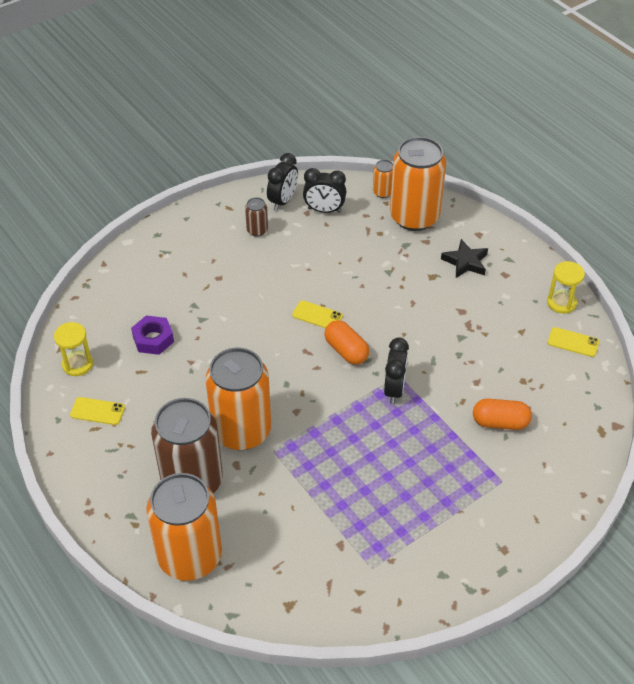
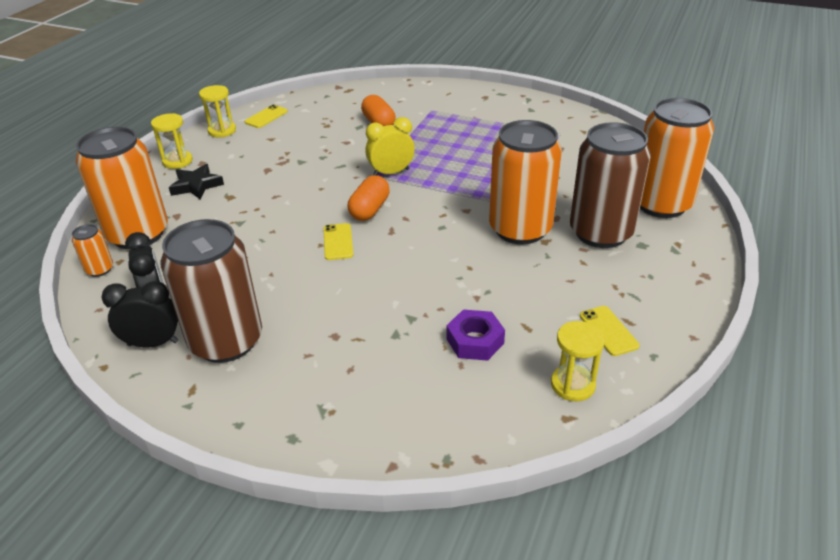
camera: 120 degrees left, 10 degrees down
(257, 230) = (226, 341): brown can -> brown can, size x2.36
(394, 389) = (391, 173): black clock -> yellow clock
(518, 261) = (177, 161): none -> yellow hourglass
(573, 342) = (266, 117): yellow phone -> yellow phone turned 45 degrees clockwise

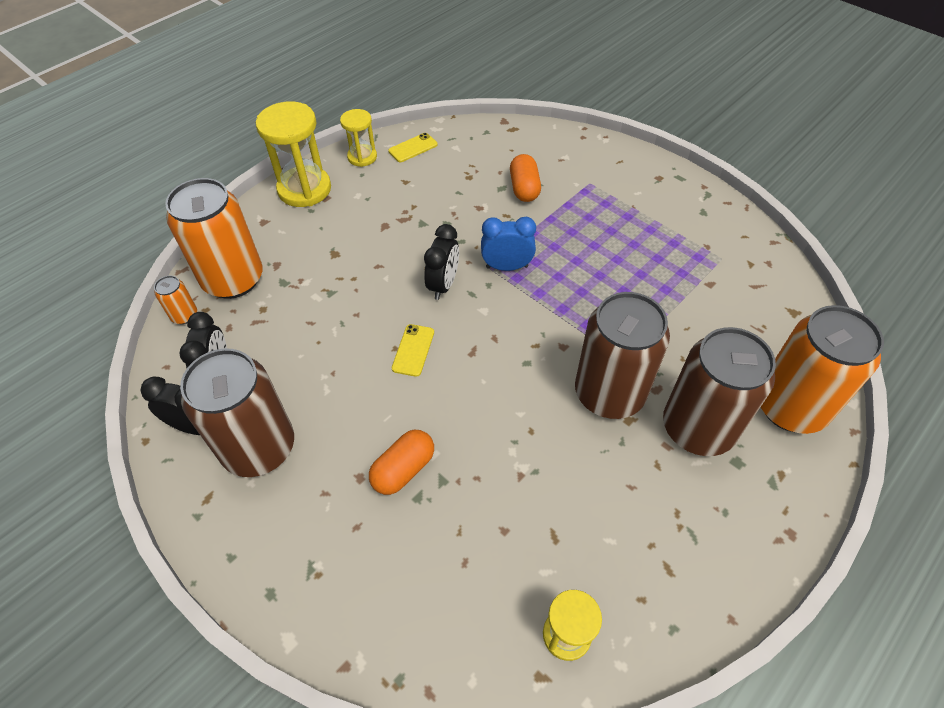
camera: 20 degrees right, 15 degrees up
(177, 161) = (304, 189): yellow hourglass -> yellow hourglass, size x1.74
(196, 185) = (309, 228): black star -> none
(342, 195) = (443, 285): none -> black clock
(369, 210) = (463, 314): orange capsule -> orange capsule (403, 469)
(391, 173) = (507, 267): yellow clock -> blue clock
(475, 341) = (492, 536): purple nut -> none
(520, 229) = (609, 393): orange can -> brown can
(608, 331) = (639, 574): yellow phone -> none

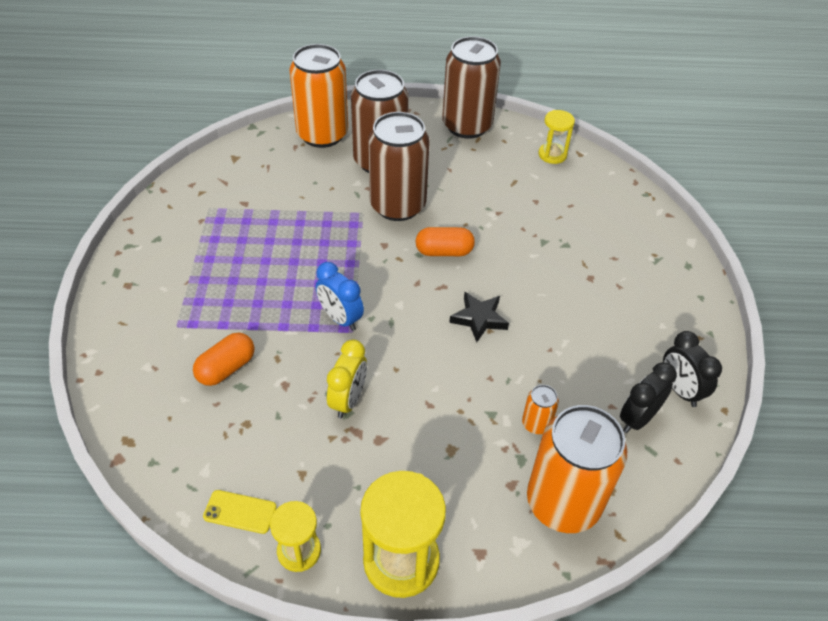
camera: 135 degrees left, 5 degrees down
(184, 315) = (633, 500): orange can -> orange can (536, 424)
(259, 448) = (642, 341): brown can -> brown can (467, 126)
(403, 469) = (560, 262): orange capsule -> orange capsule (444, 252)
(413, 350) = (479, 319): yellow phone -> black star
(430, 229) = (348, 400): none -> yellow clock
(443, 285) = (401, 345): black clock -> none

